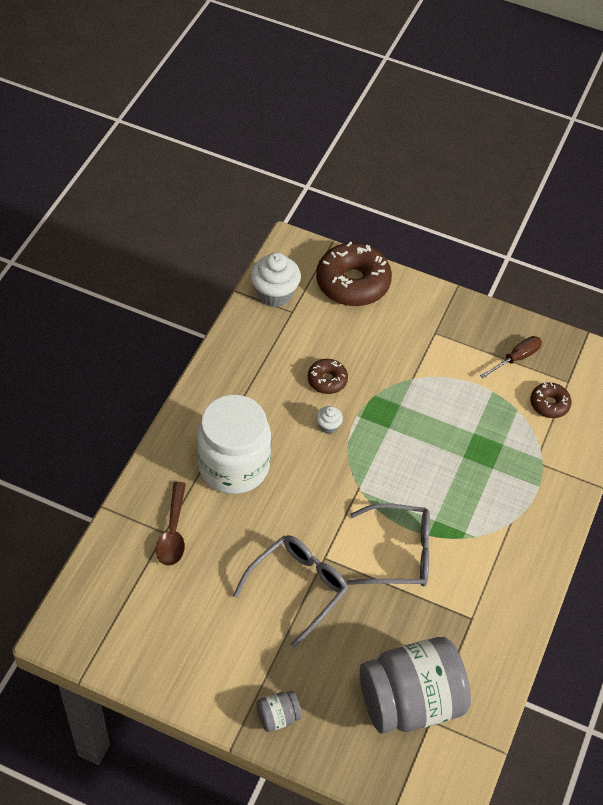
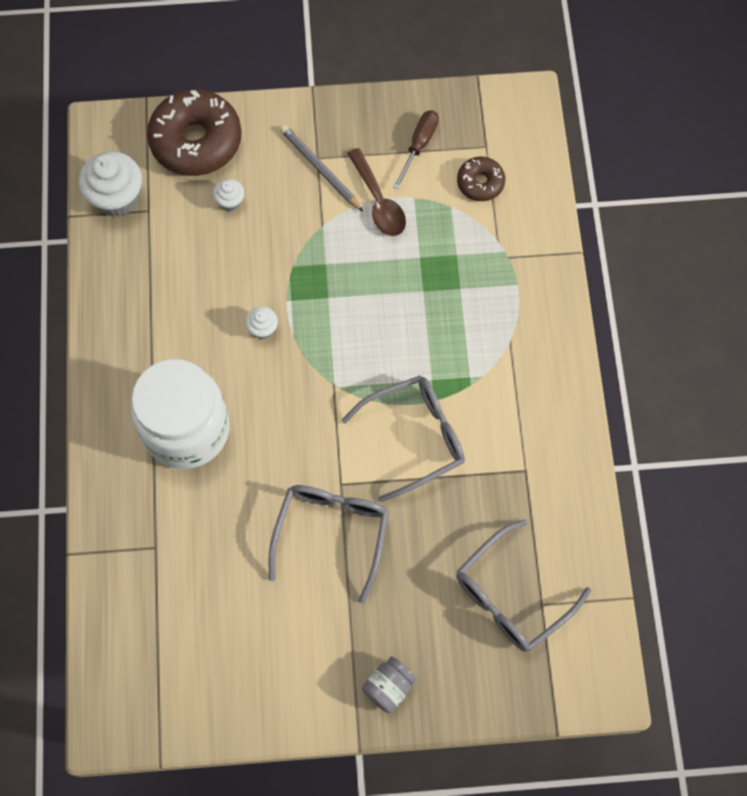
camera: 25 degrees left, 15 degrees up
(173, 532) = (164, 541): brown spoon -> brown spoon (378, 201)
(327, 380) = (232, 275): brown donut -> none
(354, 332) = (230, 202): none -> white cupcake
(411, 701) = (512, 595): grey jar -> grey glasses
(432, 341) = (320, 169): none -> grey pencil

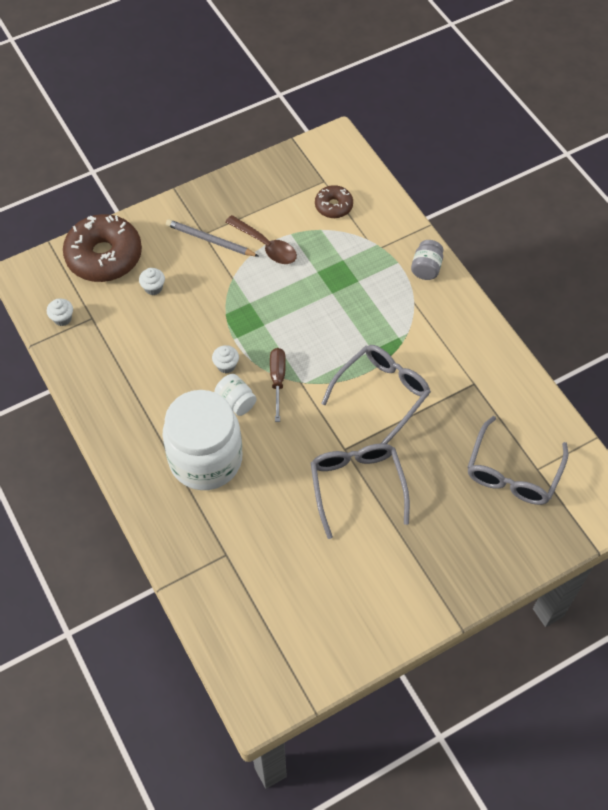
camera: 25 degrees left, 10 degrees down
(117, 198) = (62, 318): white cupcake -> white cupcake, size x0.50
(252, 376) = (236, 402): none -> white jar
(388, 687) = (459, 575): grey jar -> grey jar (426, 268)
(419, 145) = (275, 198): brown screwdriver -> brown screwdriver (277, 380)

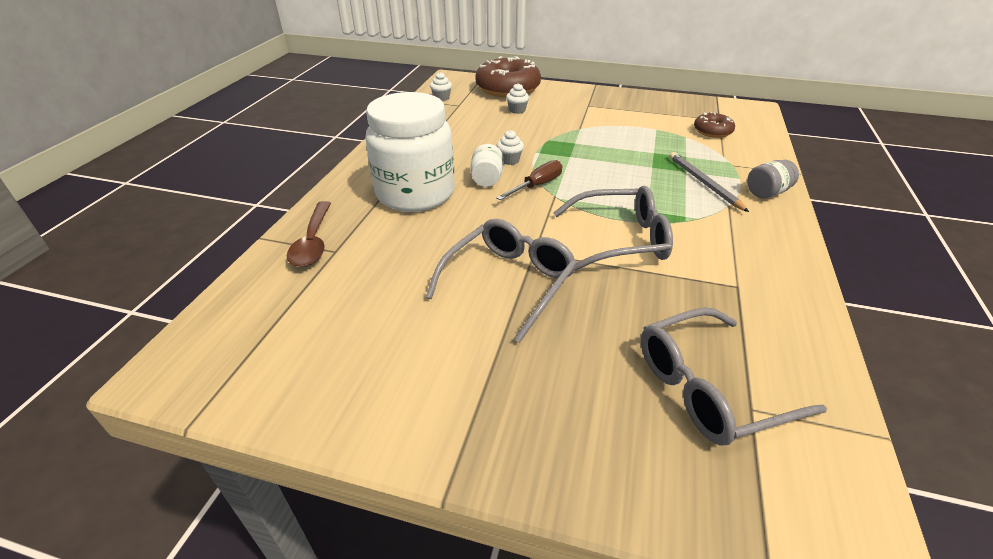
camera: 45 degrees right, 20 degrees down
(210, 240) = (588, 109): grey pencil -> grey pencil (704, 183)
(266, 246) = (627, 126): brown spoon -> brown spoon (313, 242)

